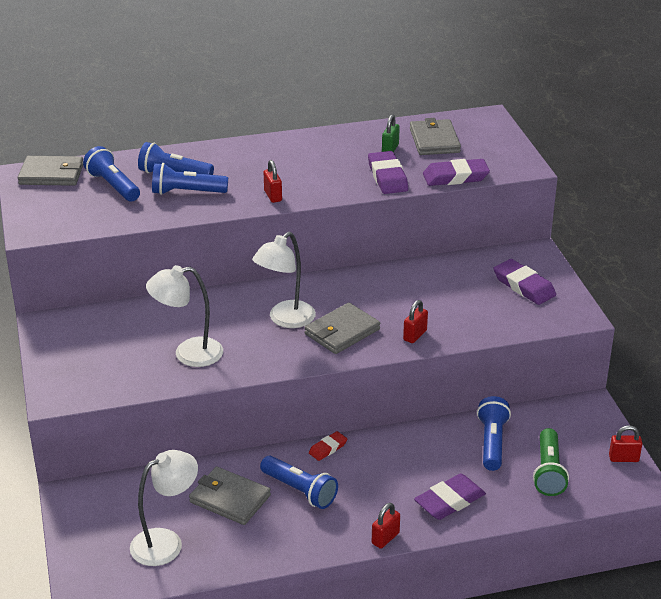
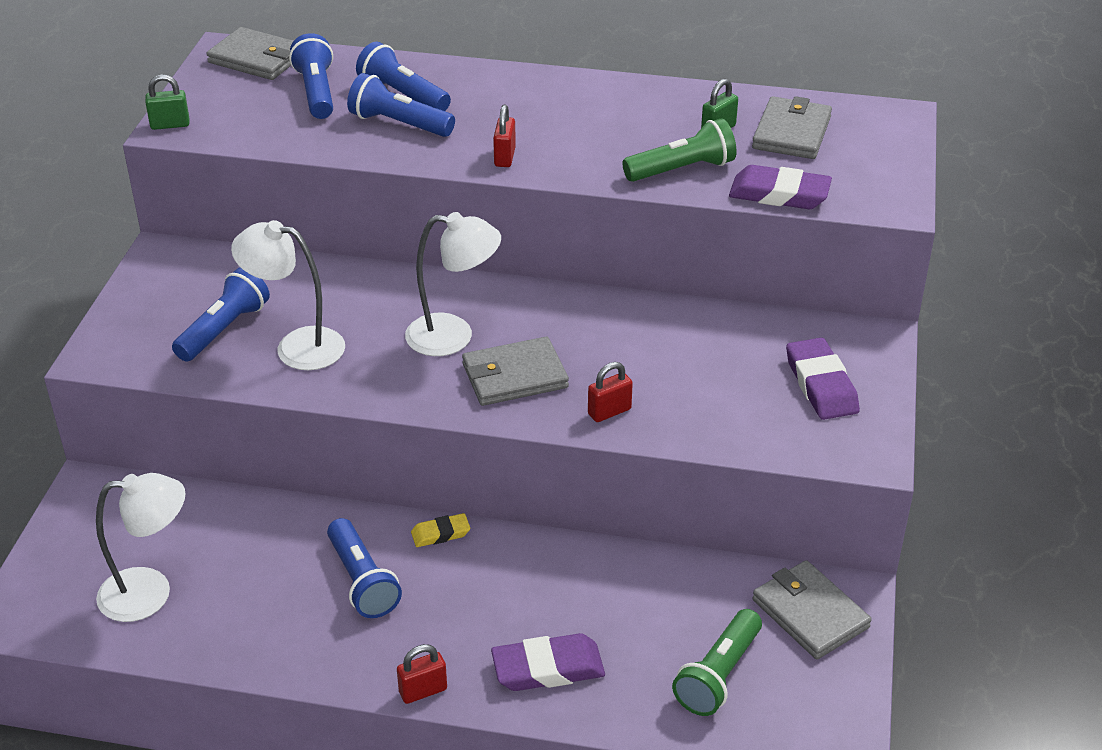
camera: 25 degrees right, 5 degrees up
(29, 230) = (170, 125): none -> green padlock
(230, 499) = (268, 561): grey wallet -> grey wallet (810, 613)
(285, 320) = (454, 336): white lamp -> white lamp turned 150 degrees counterclockwise
(328, 448) = (440, 533): red eraser -> yellow eraser
(387, 177) = (682, 169): purple eraser -> green flashlight
(492, 442) = (668, 602): blue flashlight -> blue flashlight (224, 329)
(623, 458) = (846, 694): red padlock -> none

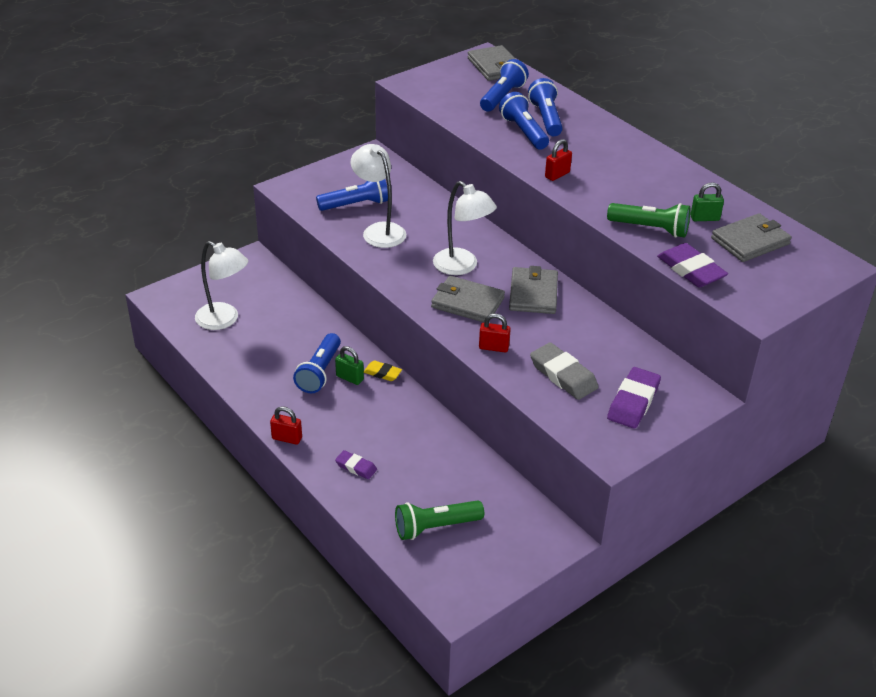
camera: 40 degrees right, 0 degrees up
(170, 125) = (408, 81): green padlock -> green padlock (349, 378)
(548, 668) = (356, 467): purple eraser -> purple eraser, size x0.57
(719, 398) = (563, 375): none -> grey eraser
(810, 613) = (524, 531): grey wallet -> grey wallet (533, 293)

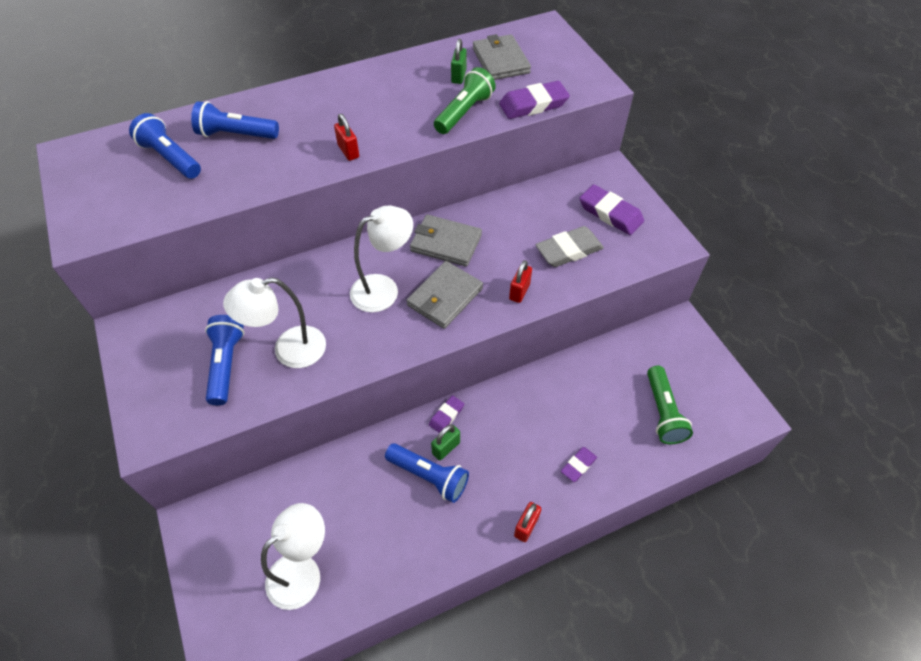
camera: 75 degrees left, 15 degrees up
(382, 373) = (446, 416): yellow eraser -> purple eraser
(495, 66) = (99, 150): grey wallet -> none
(523, 132) = (253, 157): blue flashlight -> none

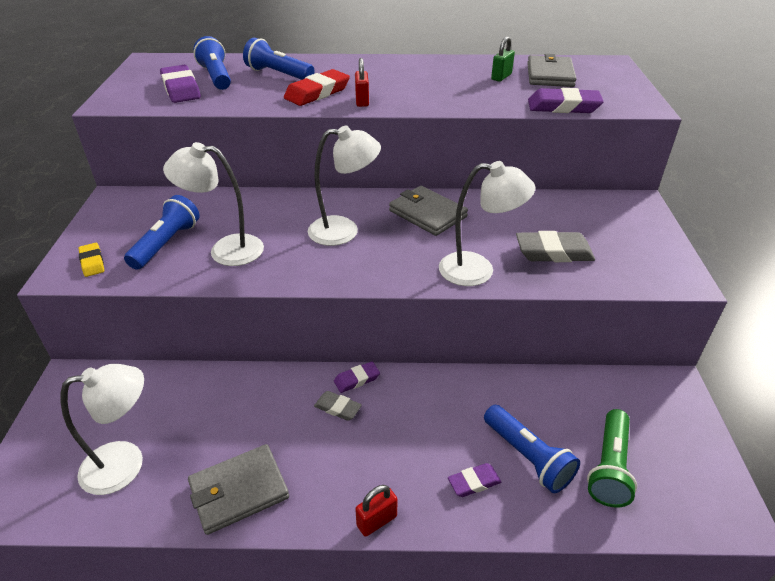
camera: 25 degrees right, 15 degrees down
(168, 413) = (92, 262): none -> yellow eraser
(296, 152) = (317, 93): none -> red eraser
(429, 476) = (304, 427): blue flashlight -> blue flashlight (528, 457)
(445, 297) = (398, 253): grey wallet -> grey wallet (239, 491)
(446, 448) = (337, 408): green padlock -> grey eraser
(464, 112) = (489, 98): green flashlight -> none
(519, 291) = (478, 270): red padlock -> white lamp
(610, 213) = (619, 235): purple eraser -> purple eraser (181, 89)

